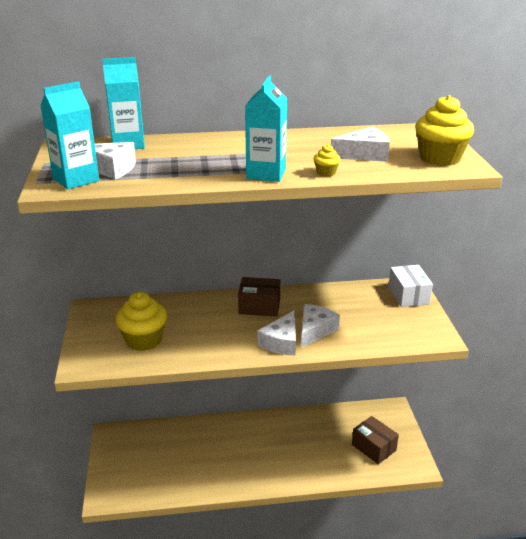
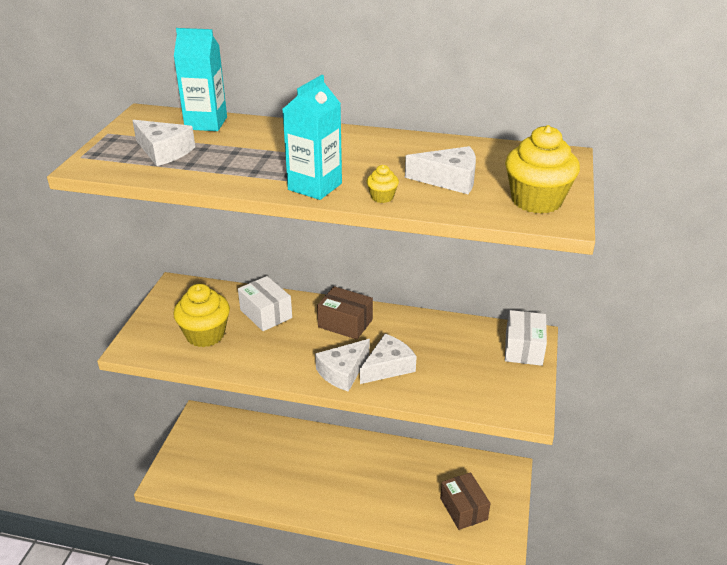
camera: 20 degrees right, 5 degrees up
(76, 179) = (119, 160): turquoise carton -> none
(187, 313) = (266, 314): none -> white box

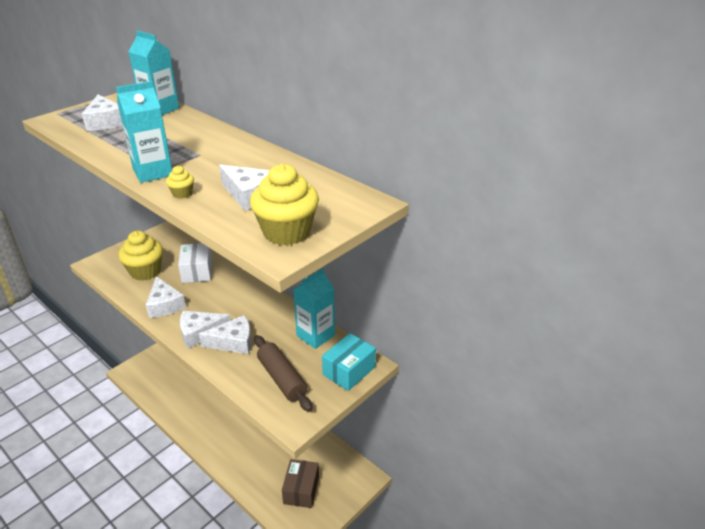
camera: 30 degrees right, 0 degrees up
(270, 360) = (165, 305): none -> white cheese
(345, 323) = (240, 298): brown box -> none
(459, 330) = (315, 335): none -> turquoise carton
(473, 380) = (282, 379): none -> brown rolling pin
(523, 348) = (349, 371): white box -> turquoise box

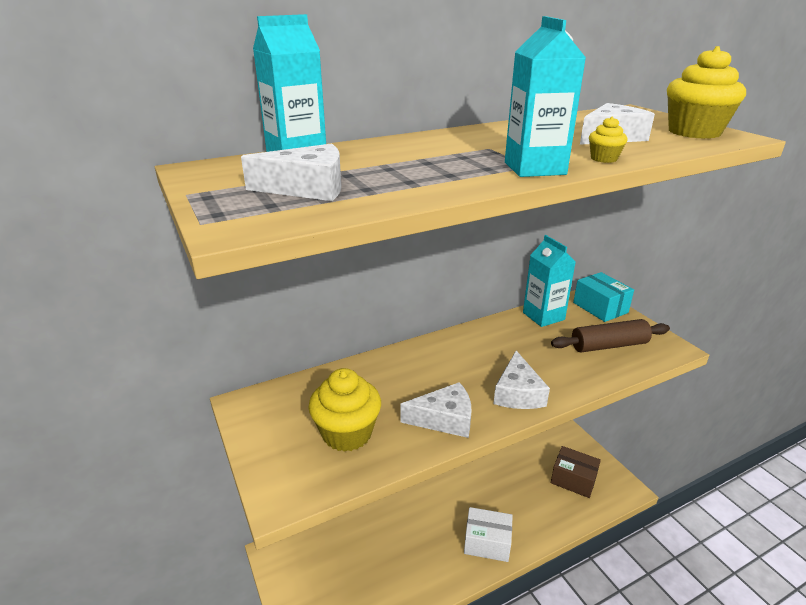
camera: 70 degrees left, 5 degrees down
(197, 271) = (378, 382): white box -> white box (487, 542)
(233, 342) = (542, 369): white cheese -> none

